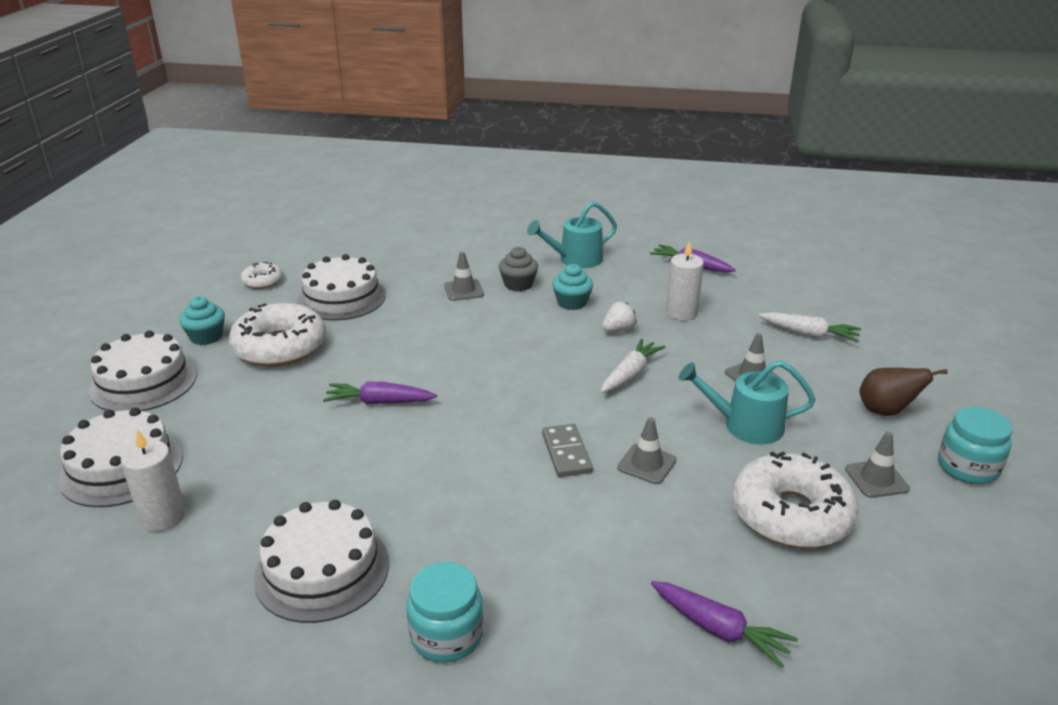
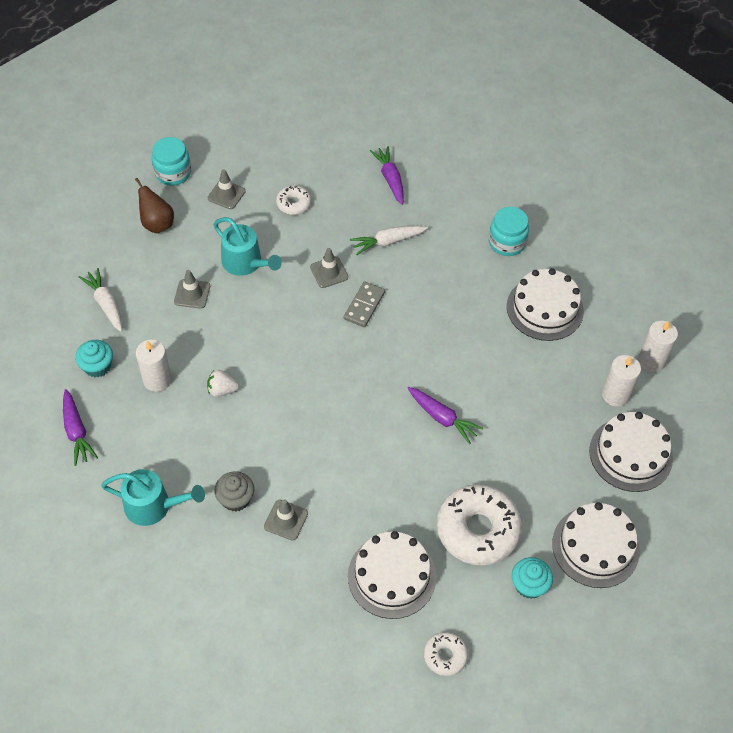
camera: 145 degrees left, 25 degrees up
(115, 584) = (651, 361): none -> white candle
(572, 303) = (220, 445): turquoise cupcake -> turquoise cupcake (97, 366)
(630, 374) = (262, 343): white carrot -> white carrot (388, 242)
(791, 514) = (293, 204): white donut -> white donut, size x0.49

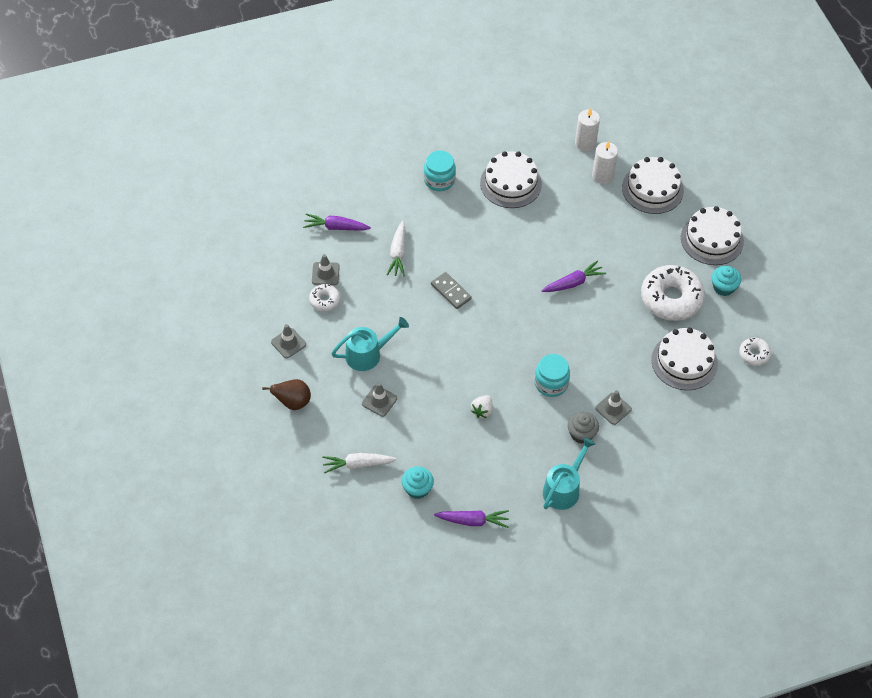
camera: 65 degrees left, 0 degrees up
(157, 380) = (451, 451): white candle -> none
(173, 173) = (242, 373): turquoise jar -> turquoise jar (551, 383)
(329, 272) = (407, 302): grey traffic cone -> grey traffic cone (325, 274)

